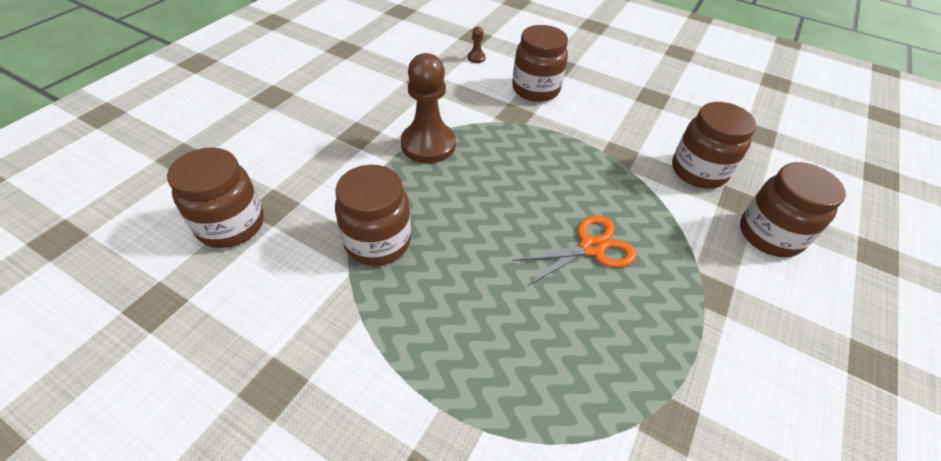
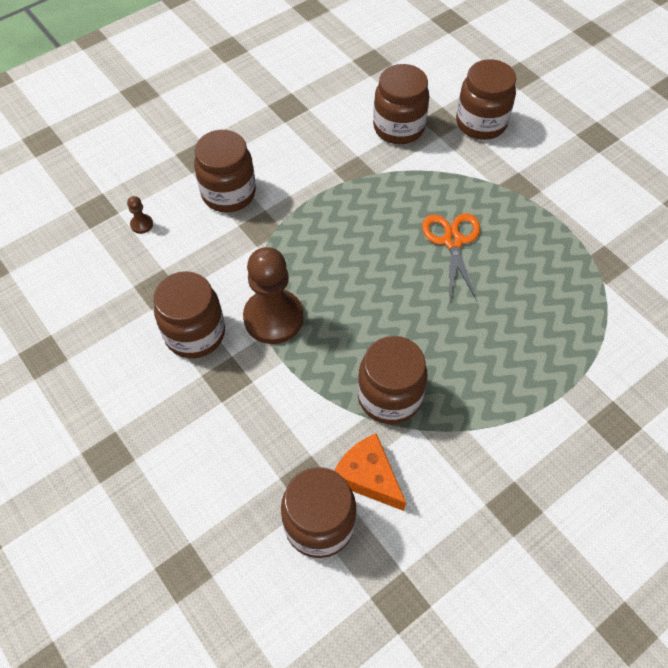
camera: 65 degrees left, 10 degrees up
(286, 247) = (368, 477): none -> orange cheese
(392, 107) = (195, 334): none -> brown jar

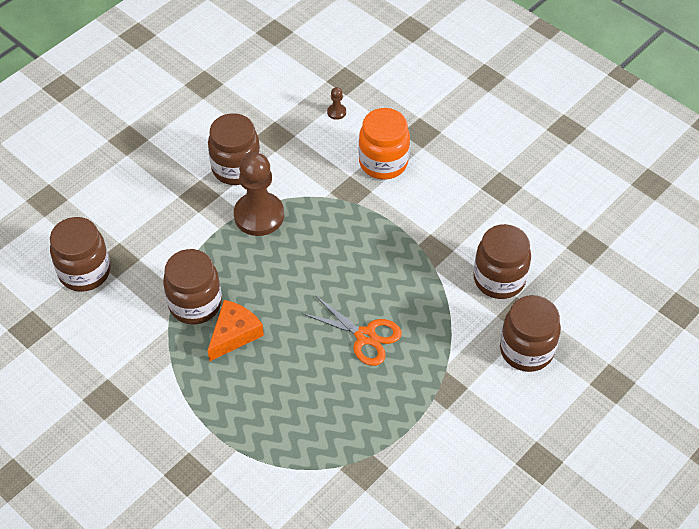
camera: 80 degrees right, 5 degrees down
(228, 193) = (383, 162): brown jar -> orange jar
(368, 477) = (124, 297): orange cheese -> orange cheese (234, 334)
(452, 241) = (365, 336): orange scissors -> orange scissors turned 45 degrees clockwise

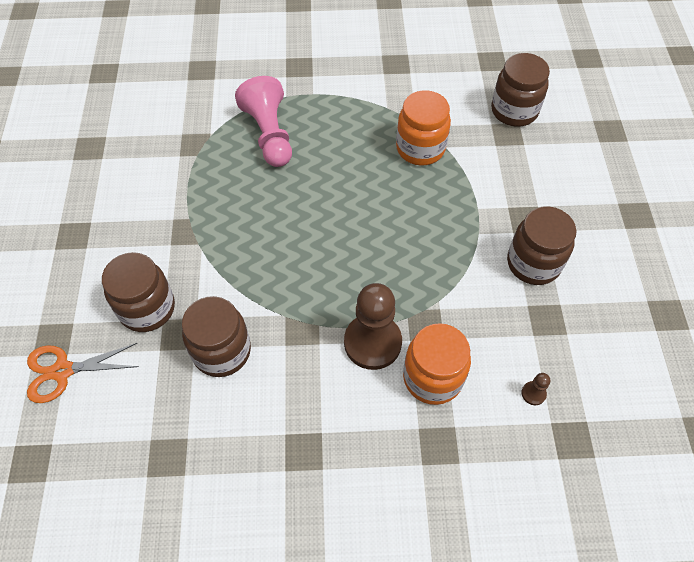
camera: 135 degrees right, 5 degrees up
(195, 304) = (420, 148): brown jar -> orange jar
(234, 334) = (371, 151): orange cheese -> none
(259, 215) = (464, 241): brown pawn -> brown pawn (372, 343)
(293, 421) = (269, 134): none -> pink pawn
(365, 336) = (281, 220): orange scissors -> orange scissors (63, 371)

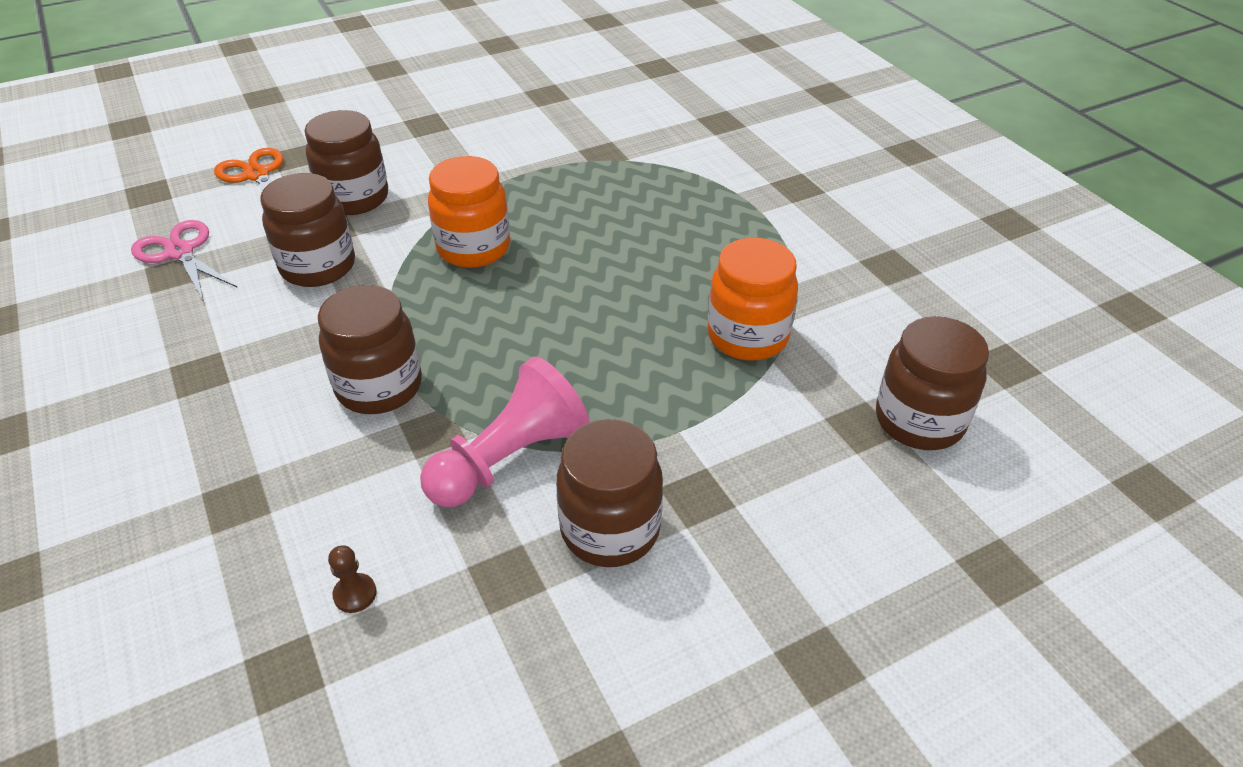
camera: 65 degrees right, 15 degrees down
(142, 446) = (180, 252): none -> pink scissors
(269, 134) = (662, 200): pink pawn -> pink pawn (510, 459)
(372, 343) = (379, 387): brown pawn -> brown jar
(432, 378) = (344, 464): orange jar -> orange jar (473, 248)

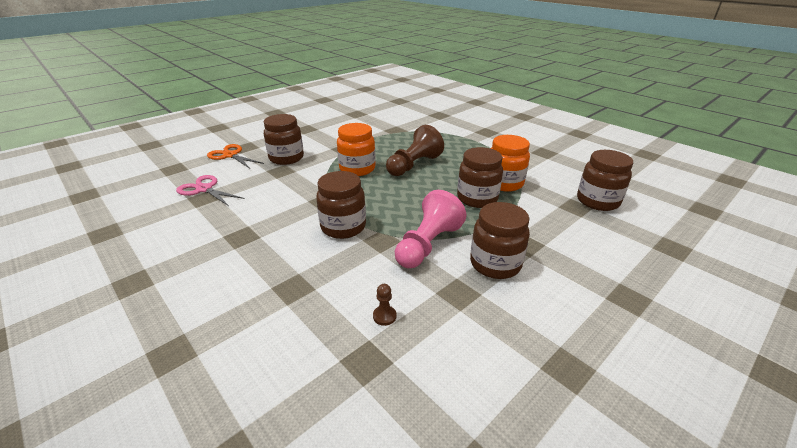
camera: 15 degrees left, 10 degrees down
(318, 267) = (283, 185): brown jar -> brown jar (477, 198)
(590, 256) = (414, 165): none -> brown pawn

